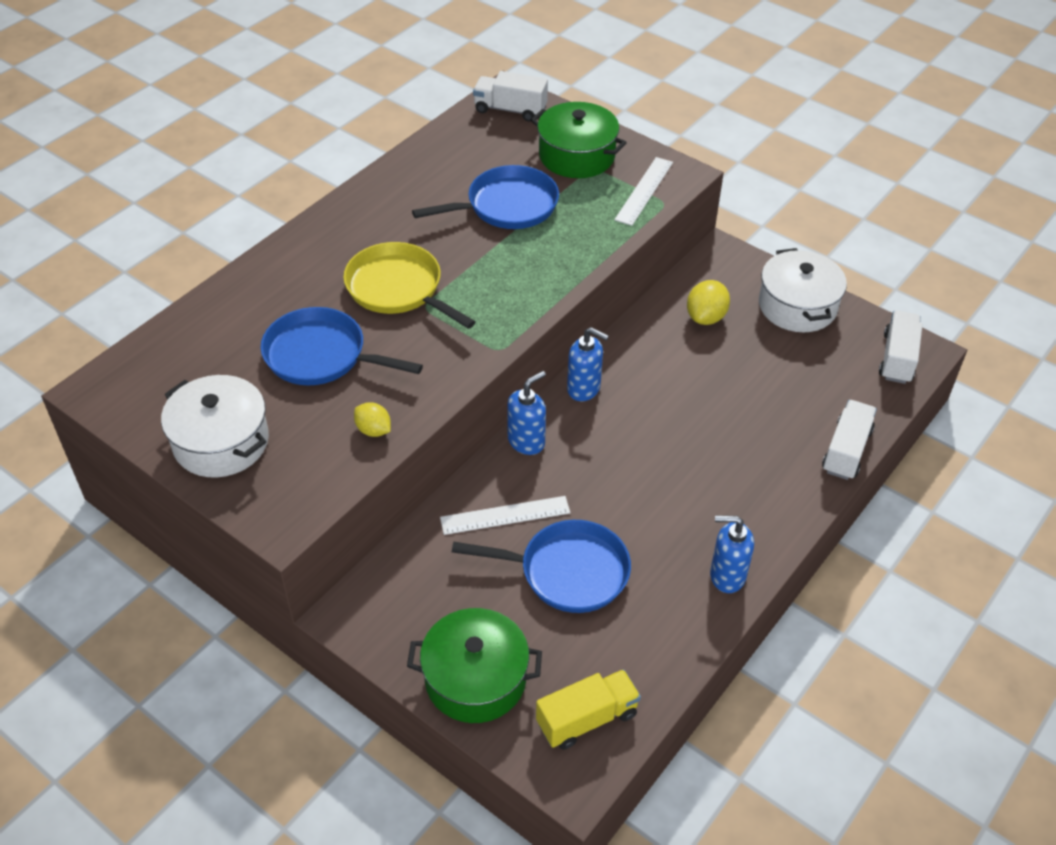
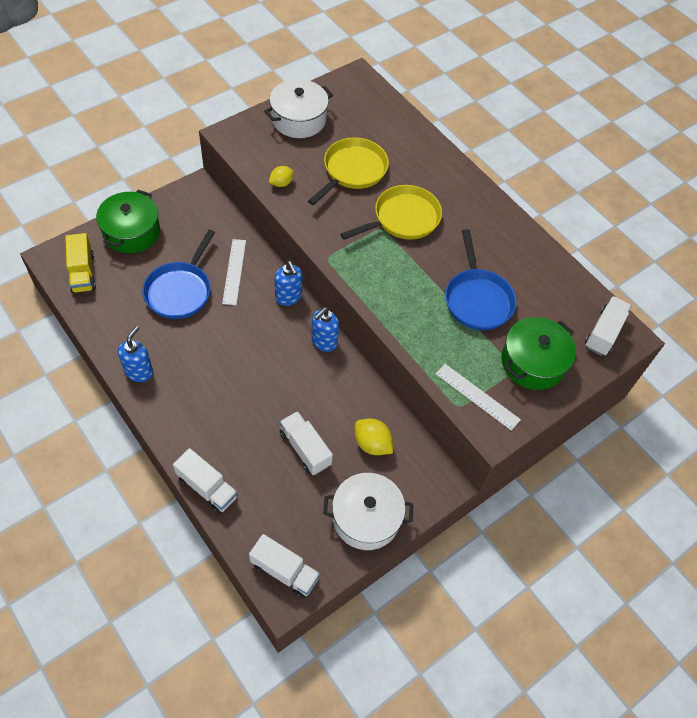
camera: 100 degrees right, 10 degrees up
(321, 355) = (352, 171): blue pan -> yellow pan
(744, 373) = (305, 449): none -> white truck

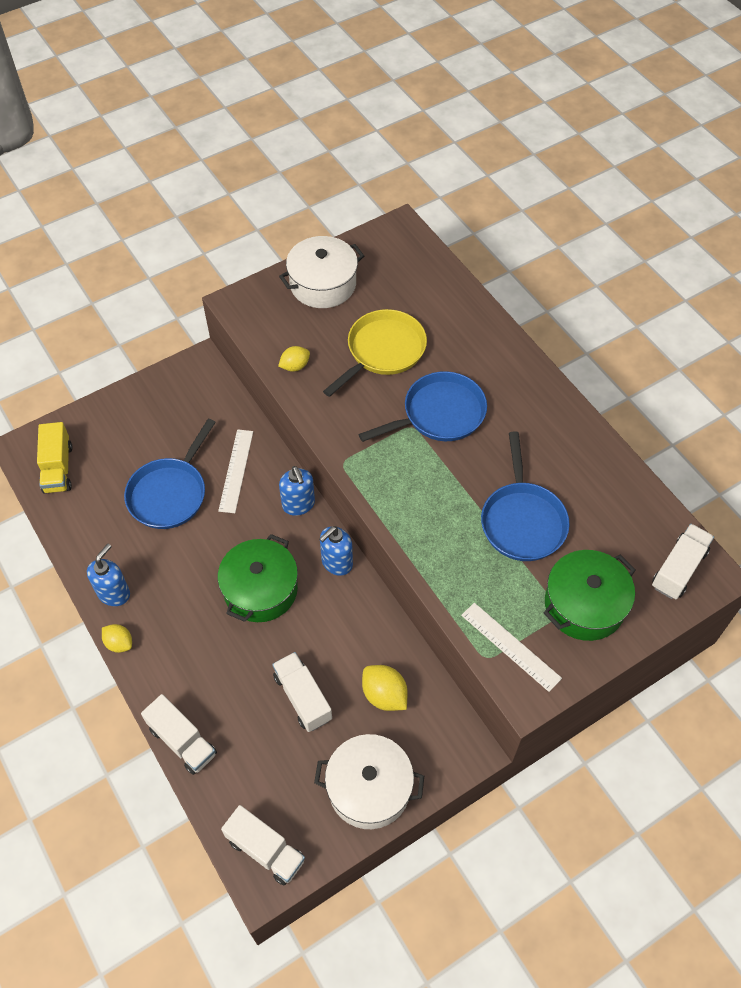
camera: 10 degrees right, 0 degrees up
(131, 232) = (118, 418): green pot -> green pot (260, 589)
(147, 411) = (119, 643): none -> yellow lemon
(403, 218) = (439, 414): yellow pan -> blue pan

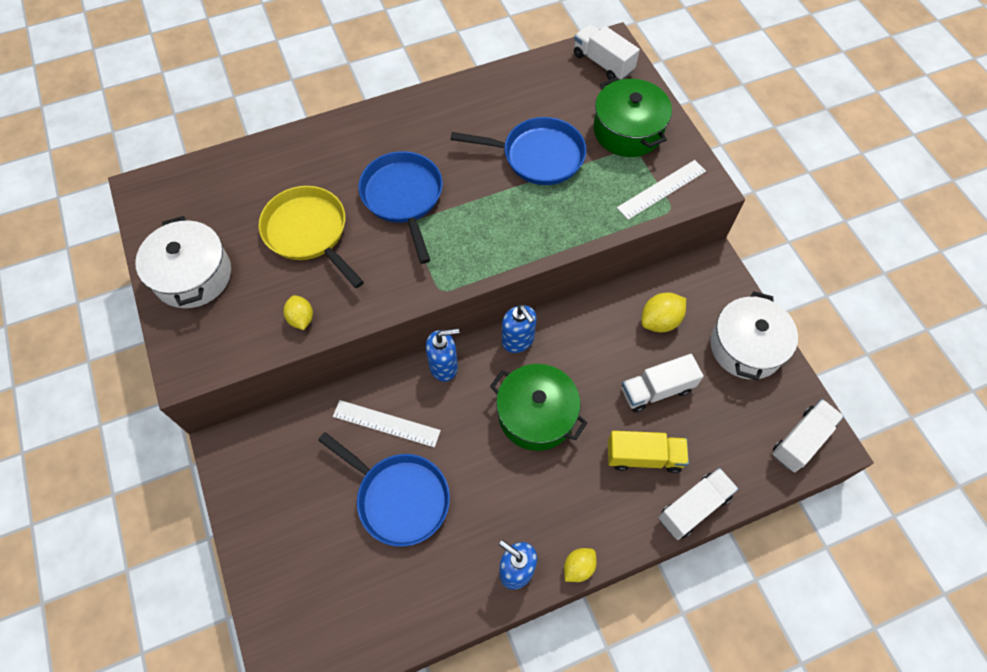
camera: 80 degrees left, 5 degrees up
(58, 468) = (330, 633): yellow truck -> yellow truck (644, 457)

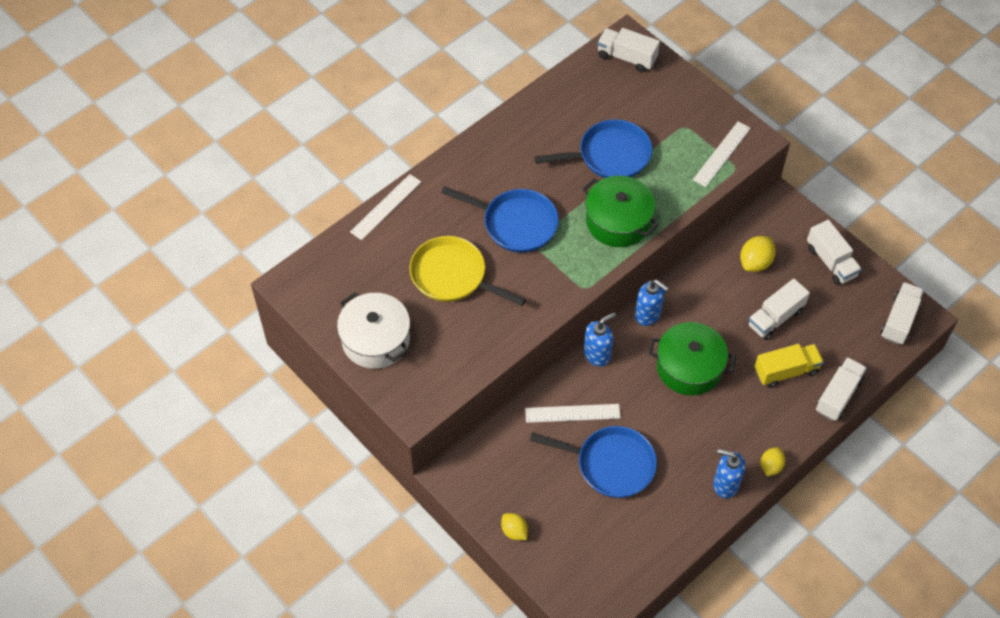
camera: 20 degrees left, 5 degrees down
(281, 141) = (386, 207): none -> white ruler
(301, 318) = (484, 345): yellow lemon -> yellow lemon (514, 531)
(403, 197) = (516, 223): blue pan -> blue pan turned 150 degrees clockwise
(627, 131) = (673, 112): green pot -> green pot (618, 221)
(746, 347) = (831, 262): white pot -> white truck

